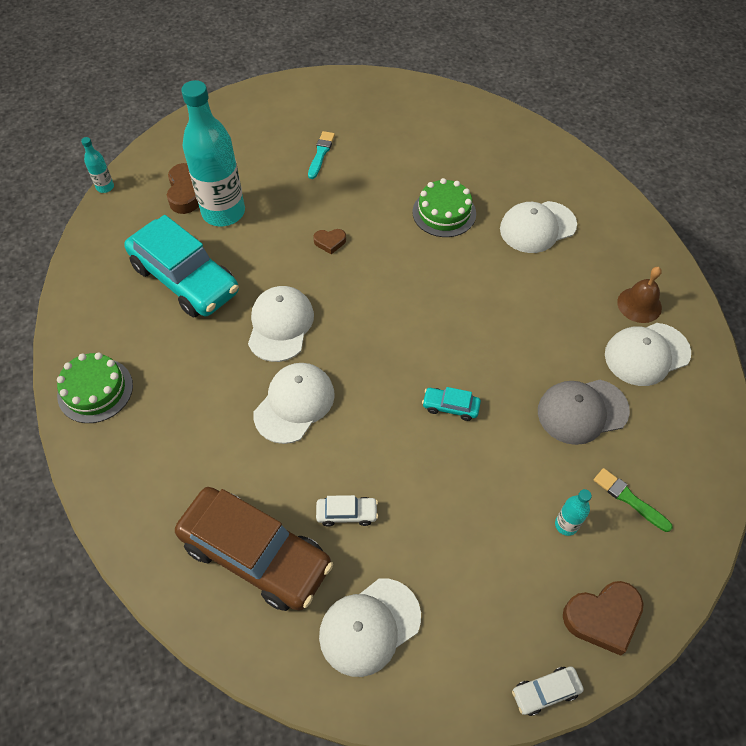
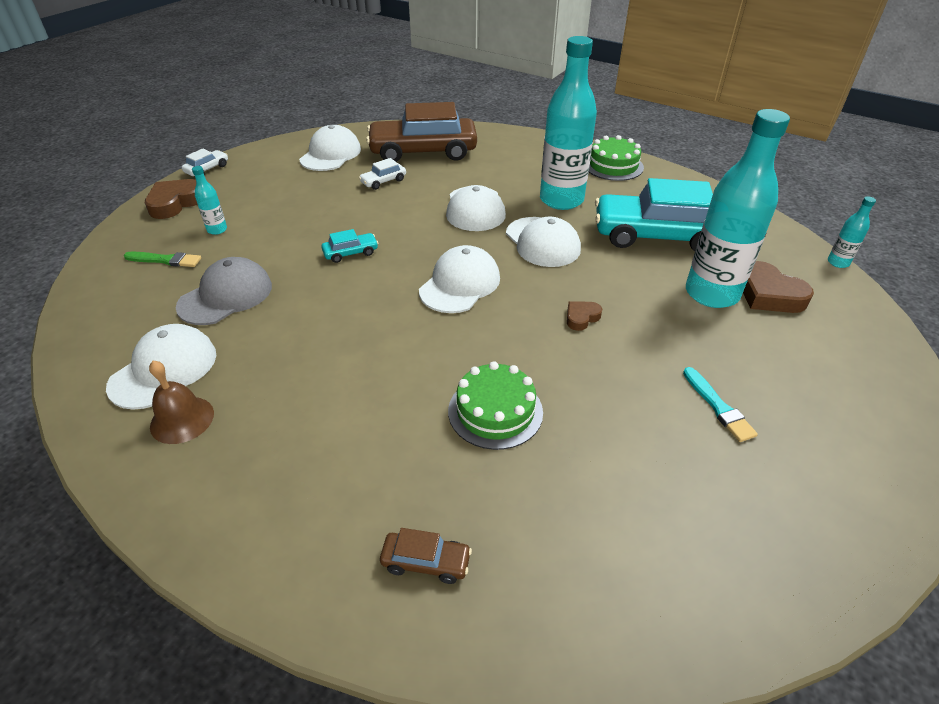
camera: 145 degrees right, 15 degrees down
(205, 368) = (561, 200): none -> turquoise bottle
(532, 166) = (426, 562): none -> brown car
(537, 227) = (361, 456): white cap -> white cap (460, 284)

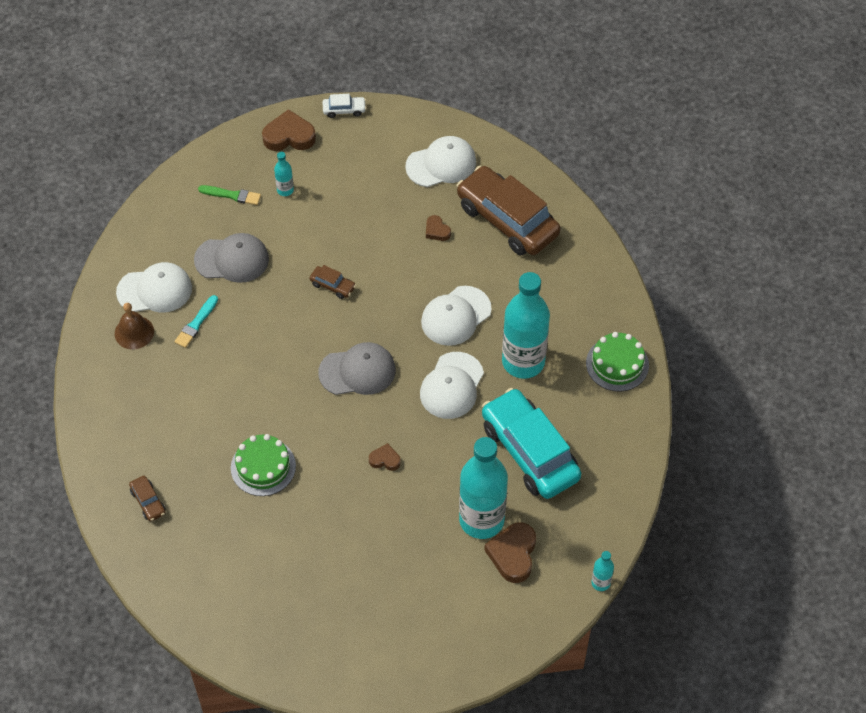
camera: 50 degrees right, 15 degrees up
(165, 260) = (232, 195): green brush -> green brush turned 45 degrees counterclockwise
(351, 253) = (333, 285): turquoise car -> brown car
(383, 181) = (437, 231): white car -> brown heart
(460, 284) = (357, 371): white cap -> grey cap
(718, 407) = (363, 573): turquoise brush -> turquoise brush (196, 323)

